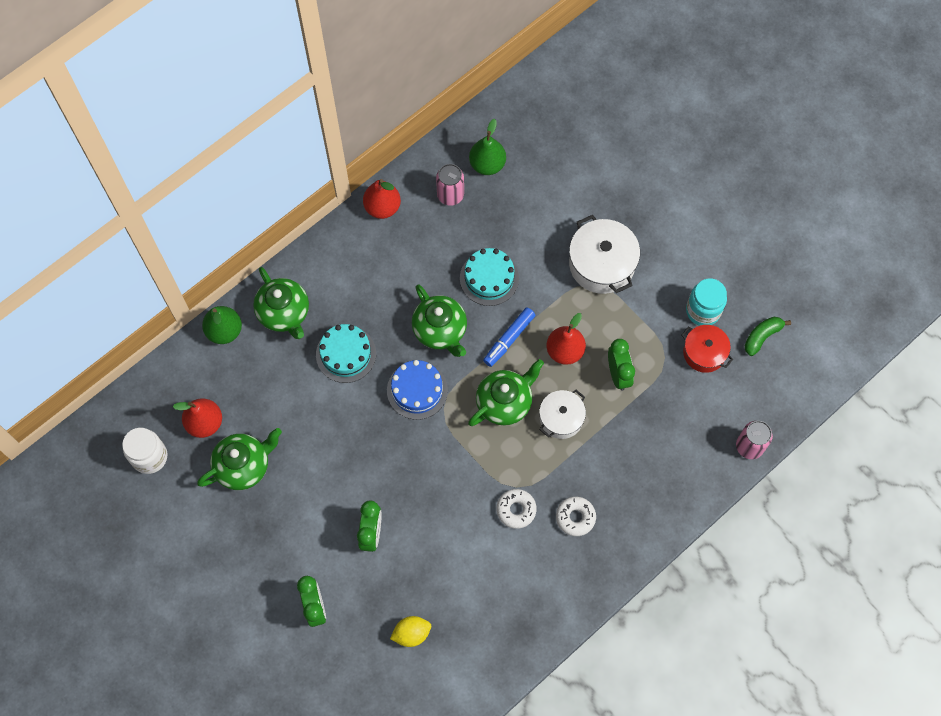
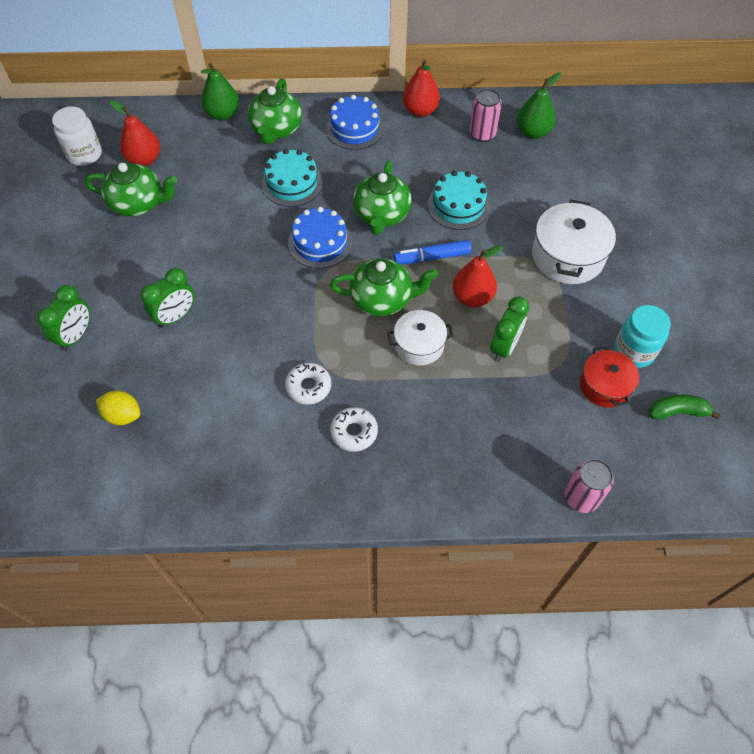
camera: 40 degrees right, 10 degrees down
(346, 264) = (354, 128): none -> blue cake

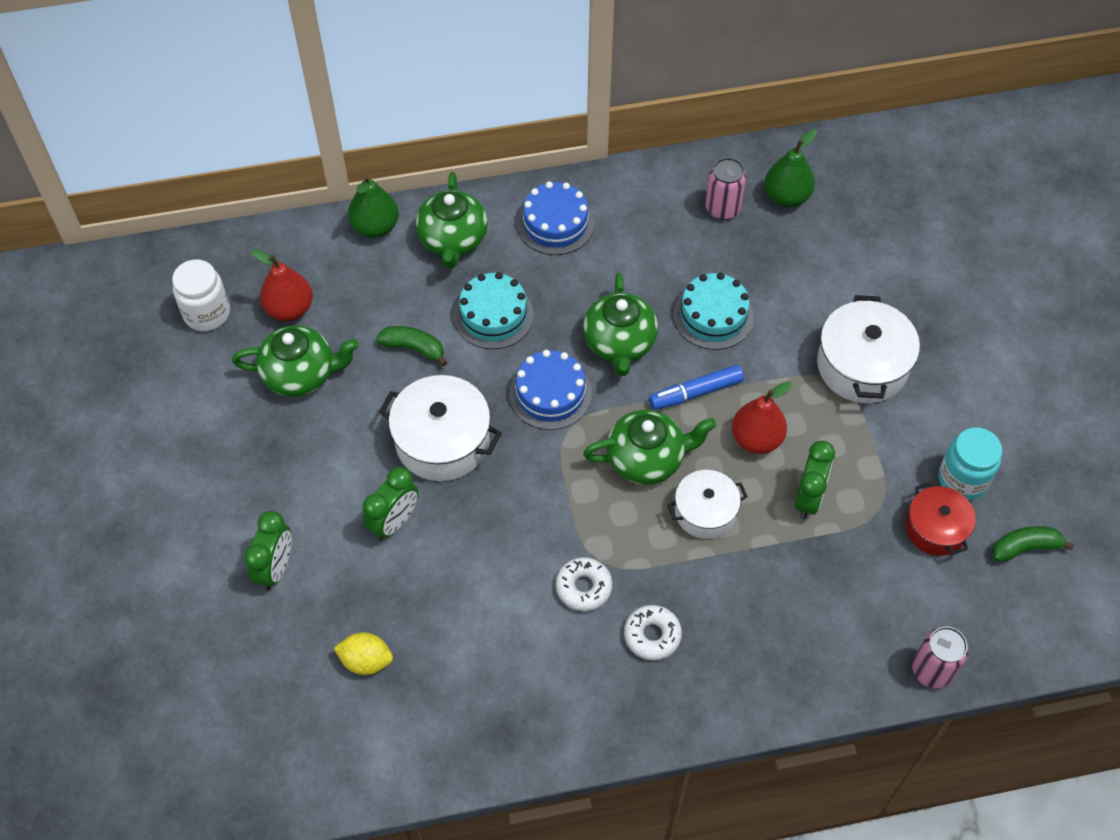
camera: 10 degrees left, 0 degrees up
(226, 197) = (414, 348): none -> green banana
(229, 264) = (442, 441): none -> white pot
(420, 111) = (635, 185): red pear -> none

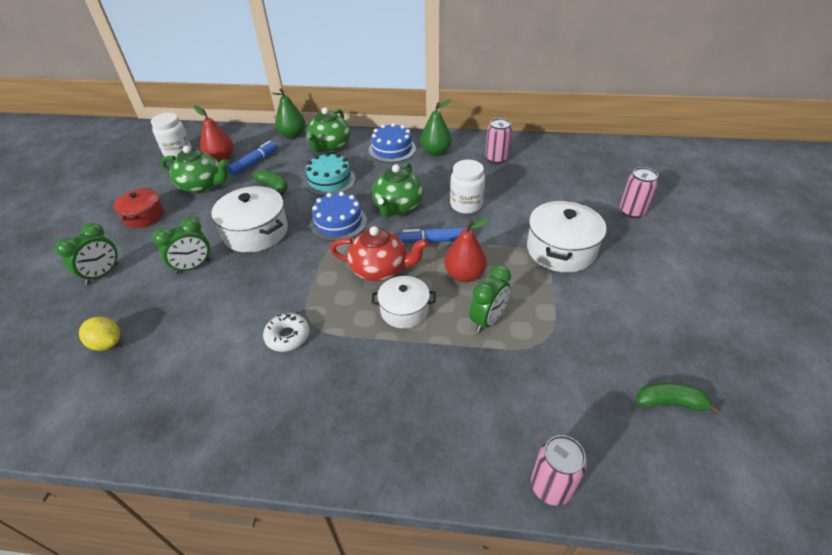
camera: 20 degrees right, 15 degrees down
(351, 305) = (254, 162): none -> blue marker
(646, 459) = (380, 269): green teapot -> red teapot
(652, 635) = (317, 384): white donut -> none
(713, 315) = (466, 205): turquoise cake -> white jar
(786, 196) = (540, 160): green pear -> green pear (435, 152)
(935, 273) = (632, 211): none -> pink can
(935, 528) = (588, 367): red pot -> red pot (144, 216)
(962, 479) = (622, 337): turquoise jar -> none

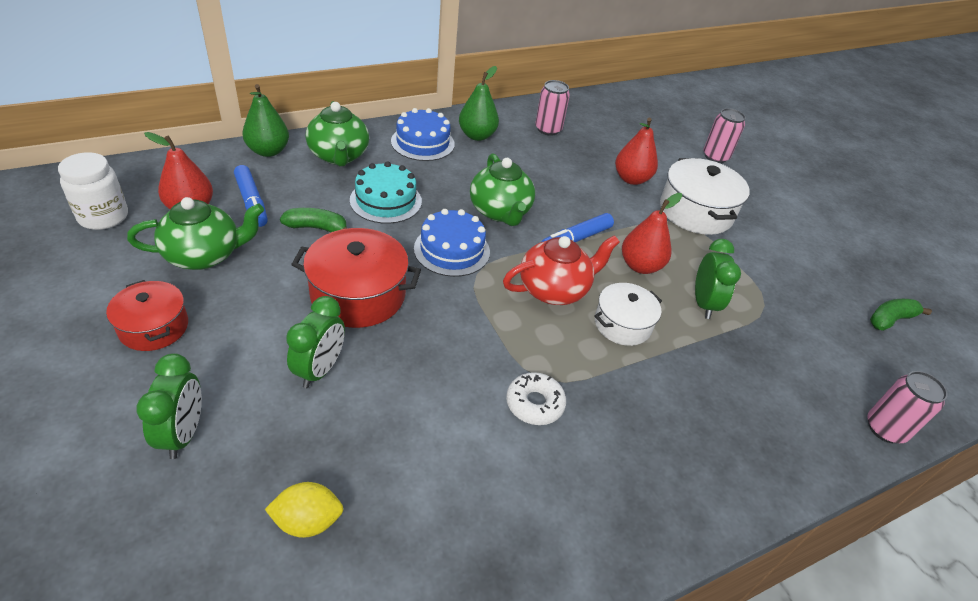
camera: 40 degrees left, 0 degrees up
(254, 162) = (252, 202): blue marker -> blue marker turned 150 degrees clockwise
(256, 232) = (358, 295): white pot -> red pot
(466, 205) = (568, 189): white jar -> none
(528, 210) = (631, 179): none -> red pear

